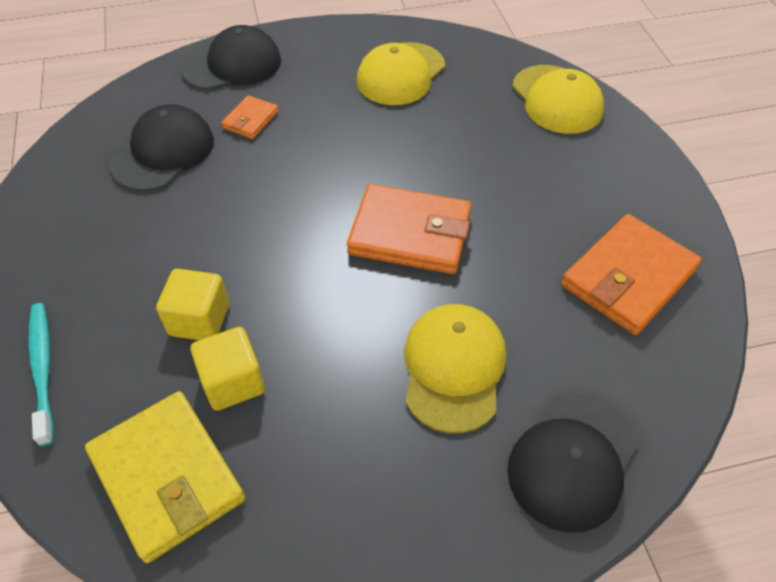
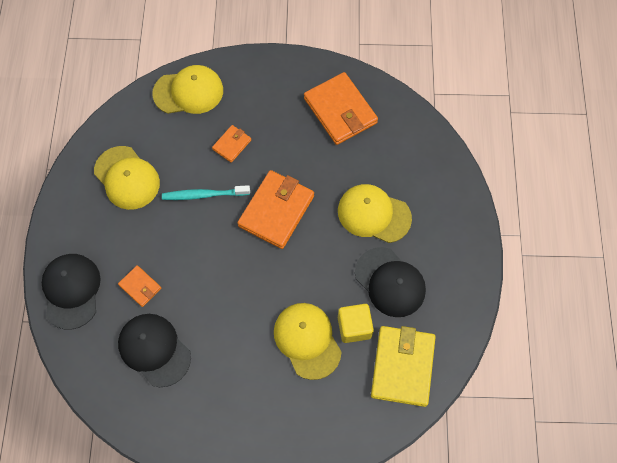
camera: 75 degrees left, 15 degrees up
(43, 369) = (319, 432): turquoise toothbrush -> turquoise toothbrush (204, 195)
(167, 477) = (402, 366): yellow wallet -> yellow wallet turned 60 degrees counterclockwise
(199, 320) = (307, 340): yellow cube -> yellow cap
(497, 160) = (232, 144): none -> orange wallet
(572, 460) = (436, 177): black cap -> black cap (390, 282)

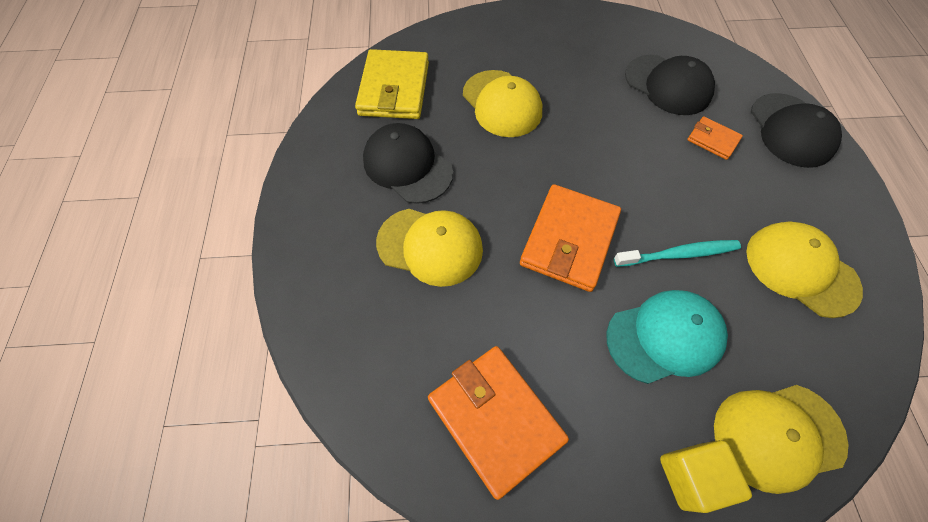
camera: 175 degrees right, 5 degrees down
(232, 144) = (665, 337): orange wallet -> turquoise cap
(354, 327) = (449, 119): yellow cube -> yellow cube (691, 476)

